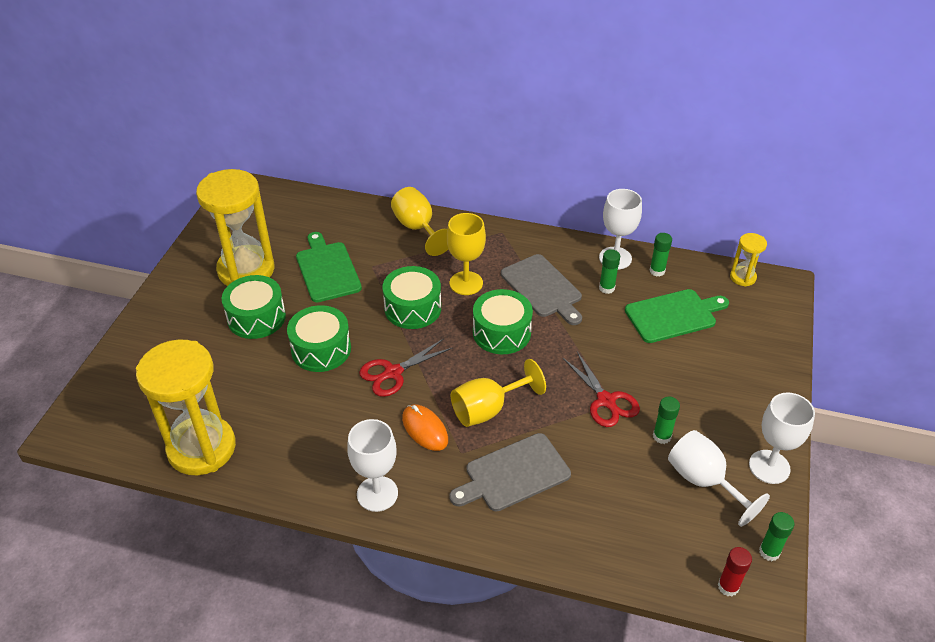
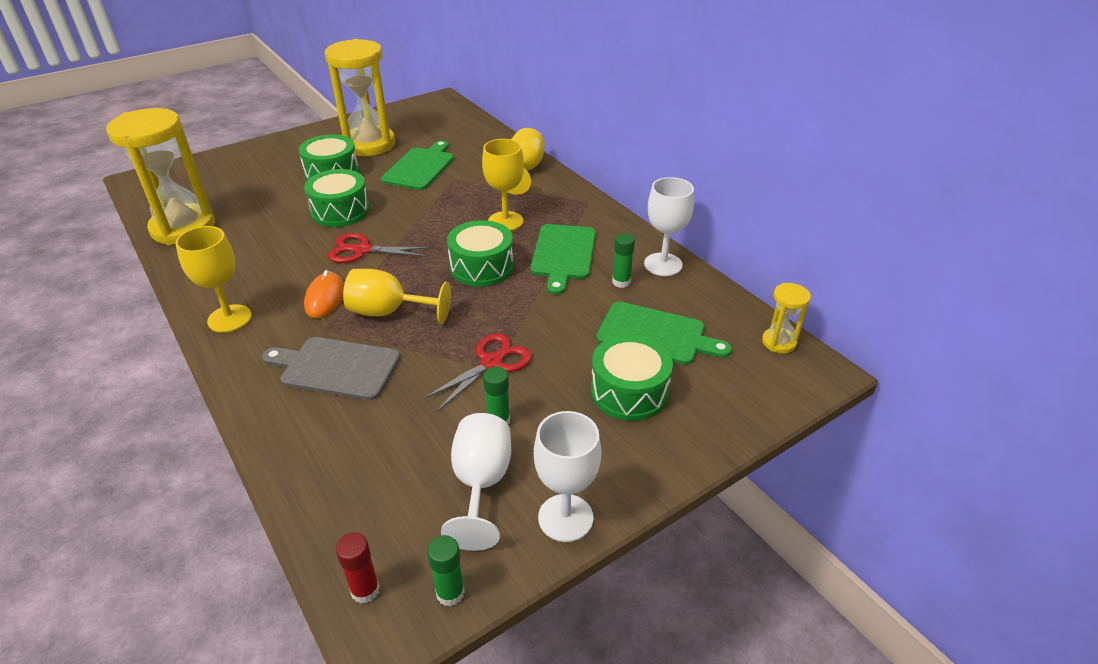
camera: 40 degrees right, 5 degrees down
(377, 494) = (229, 318): white goblet -> yellow goblet
(413, 308) = (440, 218): green drum -> green drum (629, 392)
(543, 288) = (563, 254): grey cutting board -> green cutting board
(606, 401) = (491, 363): red scissors -> red scissors turned 150 degrees counterclockwise
(657, 271) = (691, 293): green glue stick -> none

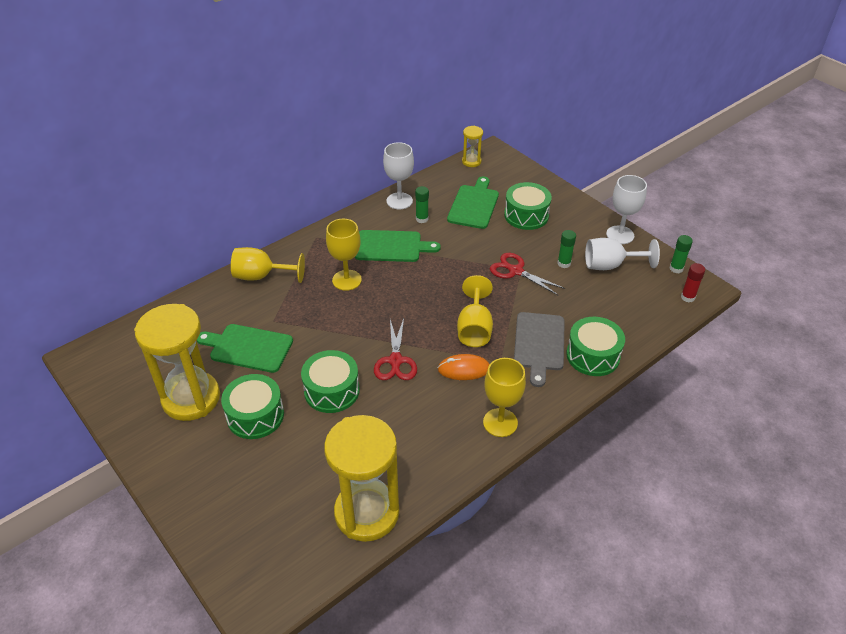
camera: 95 degrees left, 5 degrees up
(481, 267) = (412, 287): green drum -> green drum (593, 355)

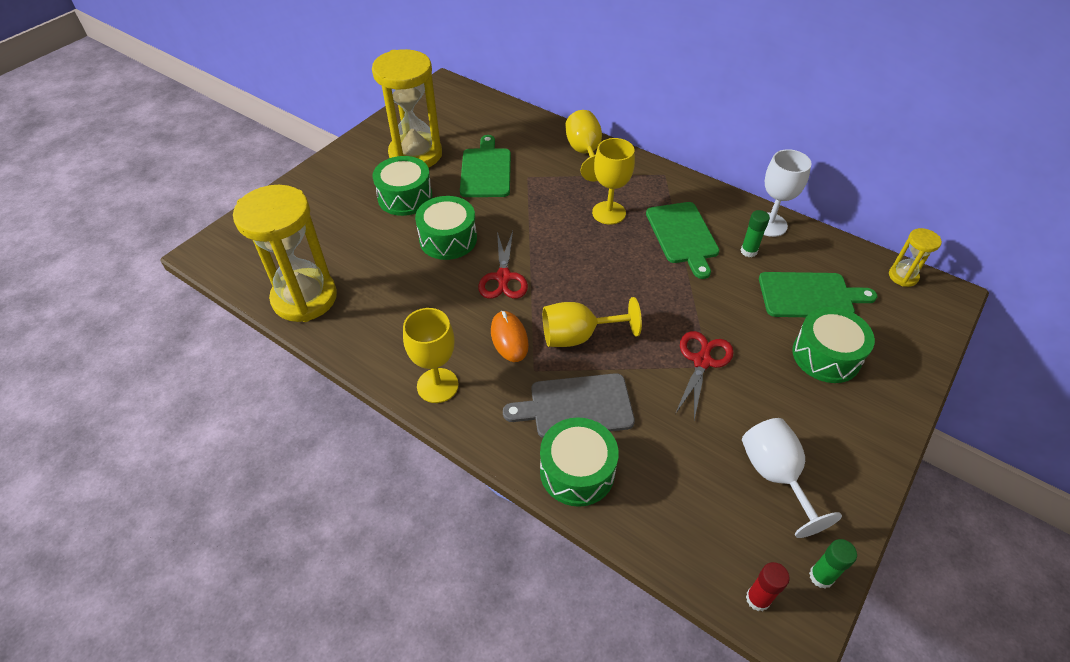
camera: 75 degrees right, 5 degrees up
(395, 361) = (503, 277): red scissors -> red scissors turned 75 degrees counterclockwise
(564, 263) = (747, 414): green glue stick -> none
(620, 235) = (857, 483): white goblet -> none

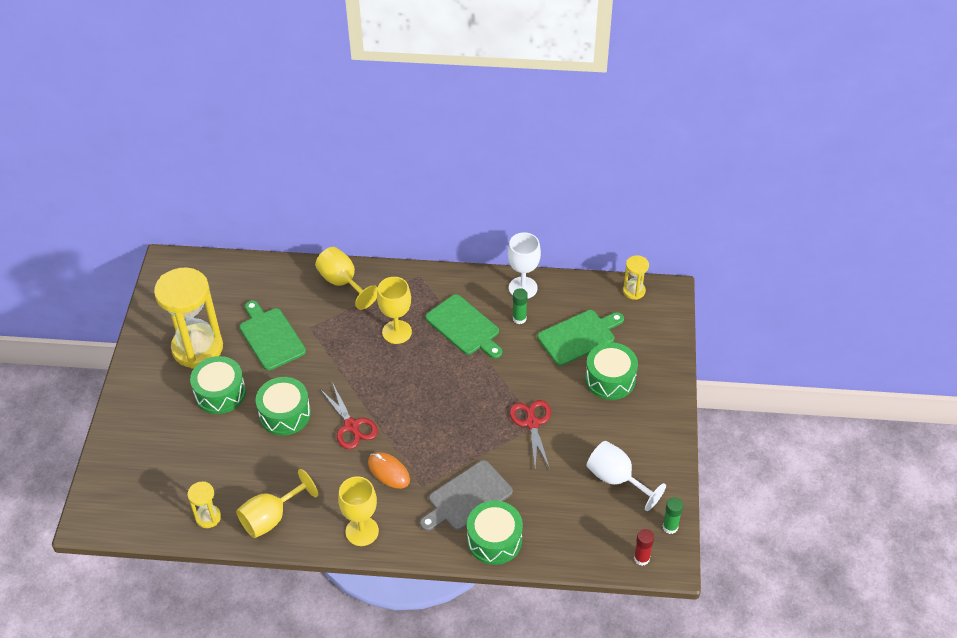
camera: 30 degrees left, 0 degrees up
(305, 298) = (208, 517): yellow hourglass -> yellow hourglass, size x0.46
(578, 336) = (437, 446): yellow goblet -> yellow goblet (271, 517)

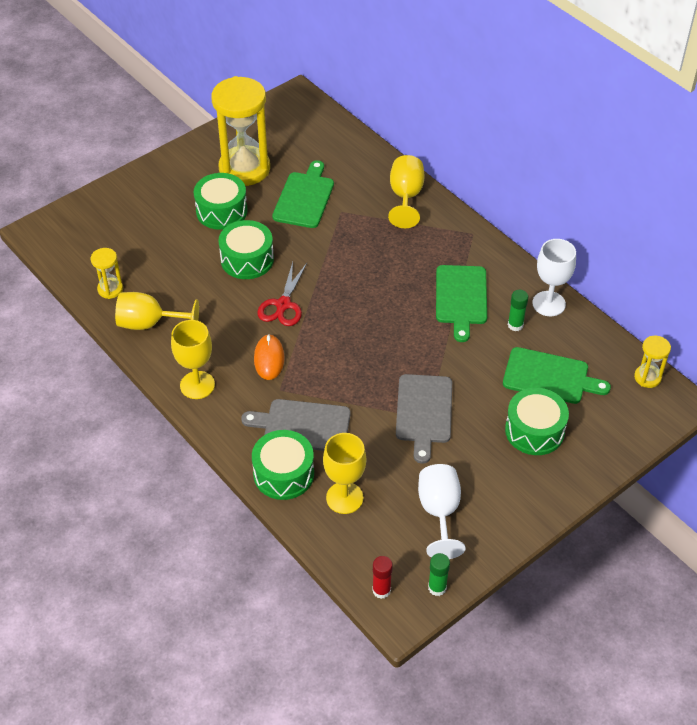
camera: 45 degrees right, 0 degrees up
(397, 332) = (402, 262): yellow goblet -> yellow goblet (344, 498)
(532, 423) = (424, 412): red scissors -> grey cutting board

